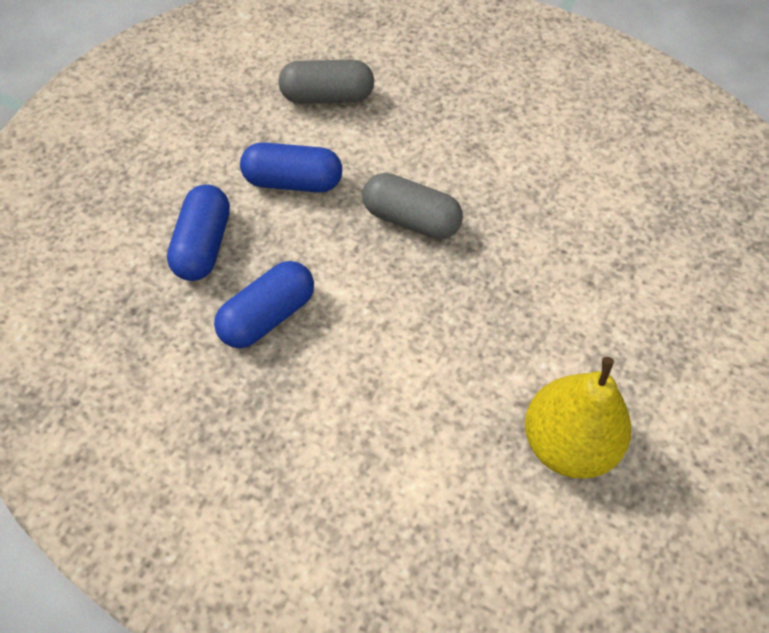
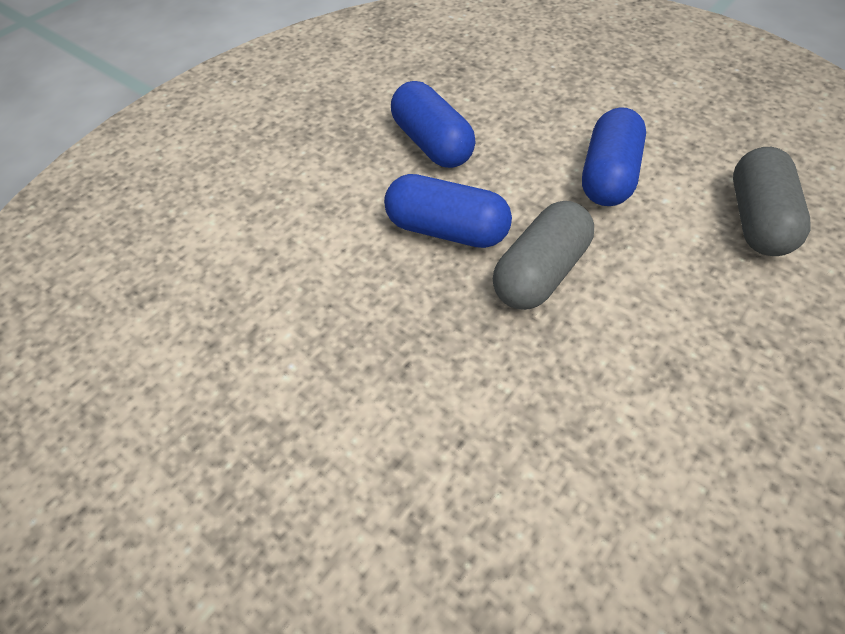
camera: 105 degrees right, 5 degrees down
(203, 245) = (526, 108): blue capsule -> blue capsule (446, 230)
(568, 443) = (184, 363): yellow pear -> none

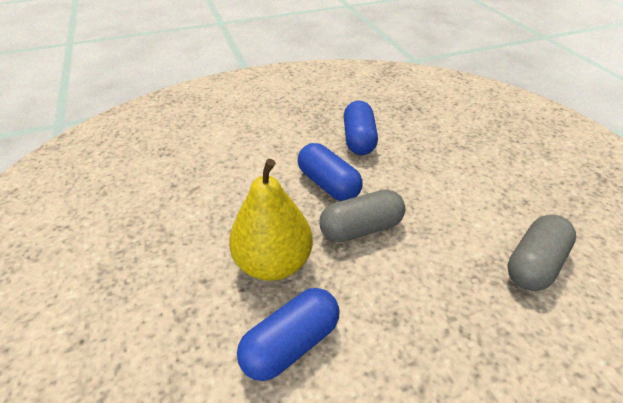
camera: 30 degrees right, 10 degrees down
(470, 381) = (273, 262): none -> yellow pear
(608, 176) = (450, 196): blue capsule -> blue capsule (291, 343)

